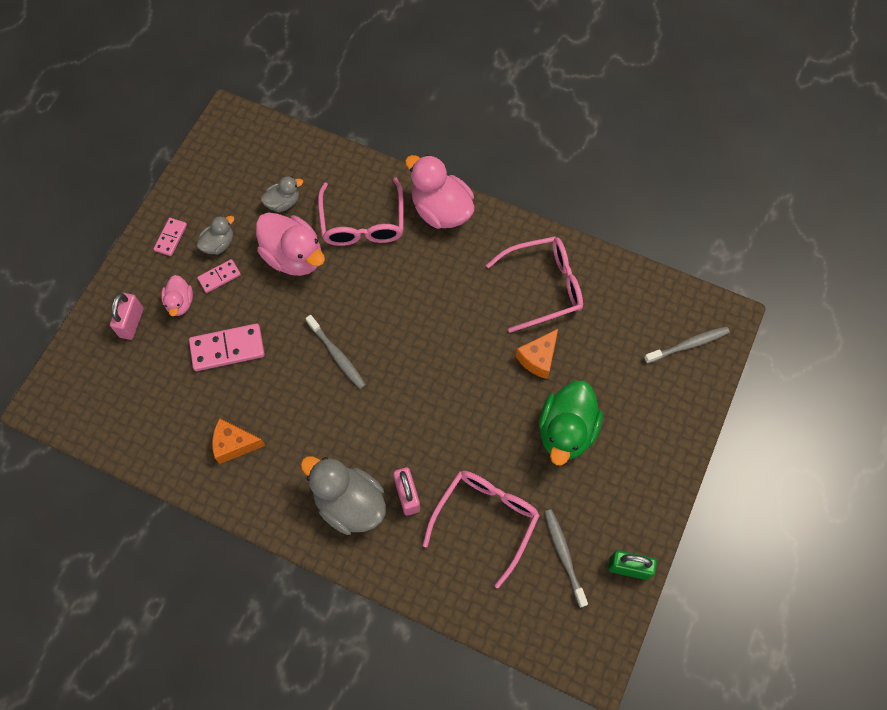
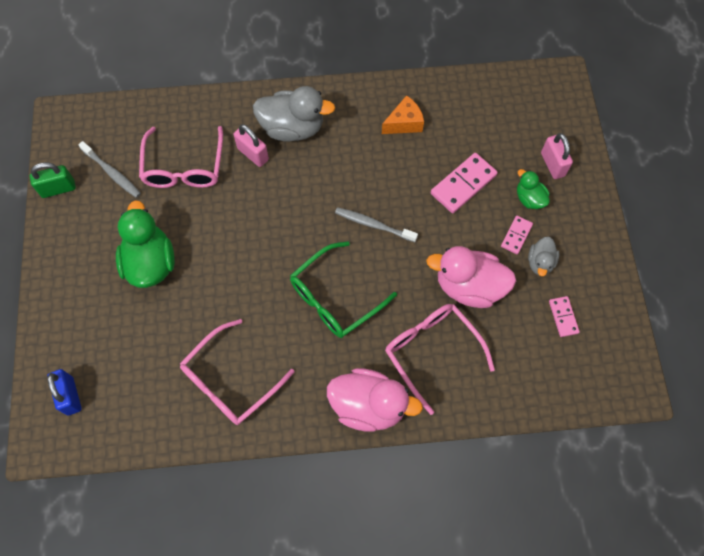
camera: 150 degrees right, 0 degrees up
(170, 238) = (584, 246): pink domino -> pink domino (563, 317)
(180, 303) = (529, 199): pink duck -> green duck
(283, 202) = (516, 331): grey duck -> none
(414, 308) = (335, 297): none -> green glasses
(538, 358) = (203, 311): orange cheese -> none
(688, 345) = (70, 396): grey toothbrush -> blue padlock

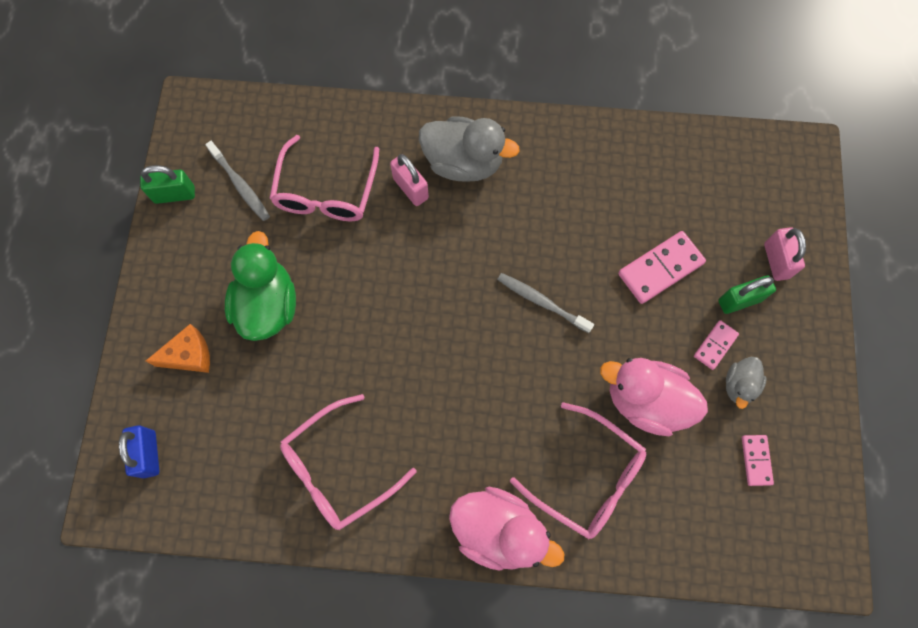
camera: 10 degrees right, 5 degrees up
(335, 297) = (480, 386): green glasses -> none
(404, 123) = (600, 178): orange cheese -> orange cheese (189, 355)
(432, 352) = (587, 477): pink glasses -> pink glasses turned 150 degrees clockwise
(529, 199) = (739, 300): green duck -> green padlock

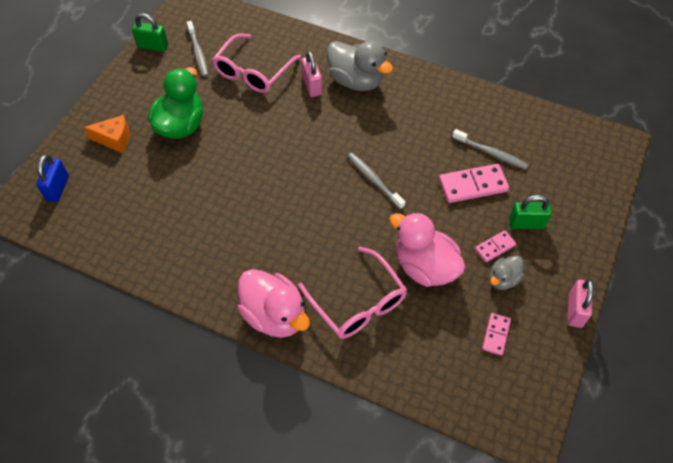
camera: 20 degrees right, 15 degrees down
(339, 468) = (180, 238): pink glasses -> none
(665, 215) = (491, 153): none -> grey toothbrush
(776, 261) = (566, 206): pink padlock -> pink padlock (575, 310)

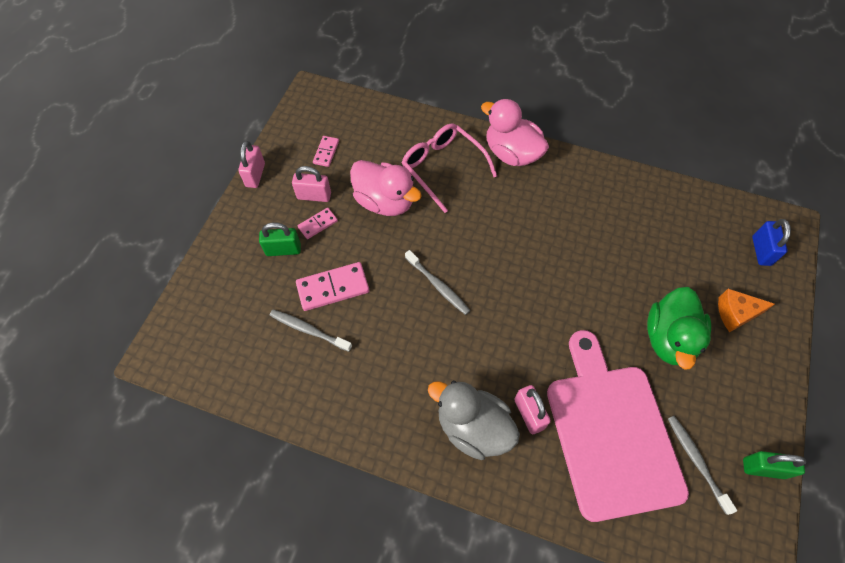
camera: 175 degrees right, 5 degrees up
(253, 71) = (611, 432): pink glasses -> pink cutting board
(503, 279) = (314, 196): grey duck -> pink padlock

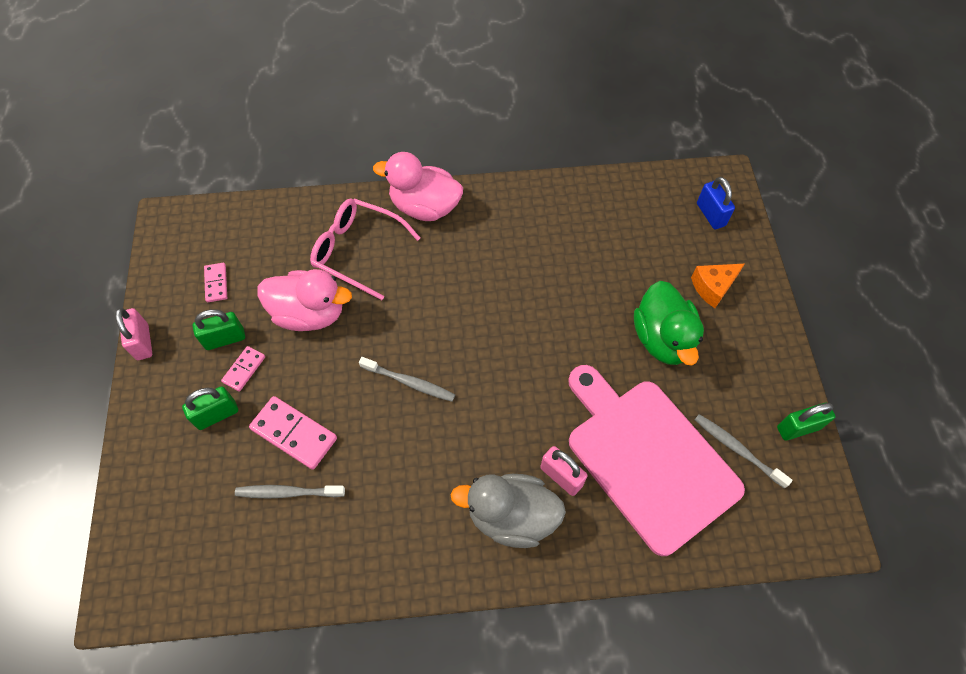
camera: 25 degrees left, 0 degrees up
(314, 196) = (225, 339): pink padlock -> green padlock
(333, 288) = (294, 433): pink domino -> pink domino turned 75 degrees clockwise

